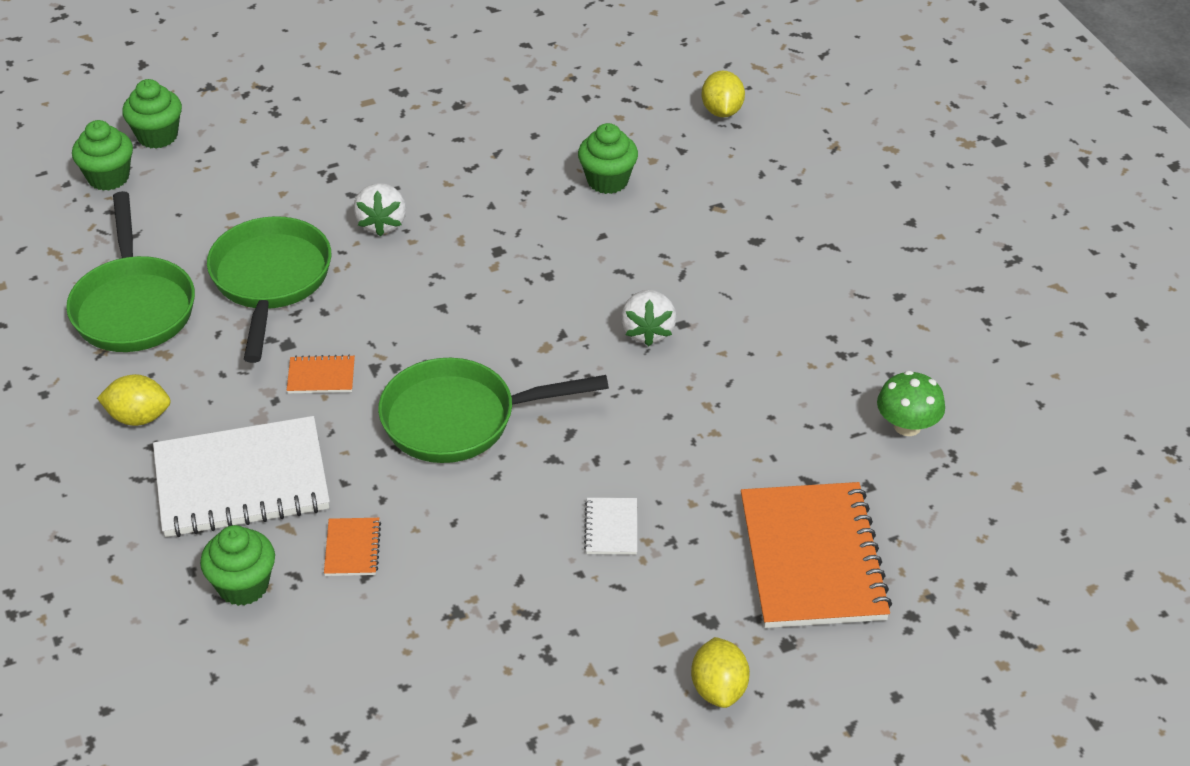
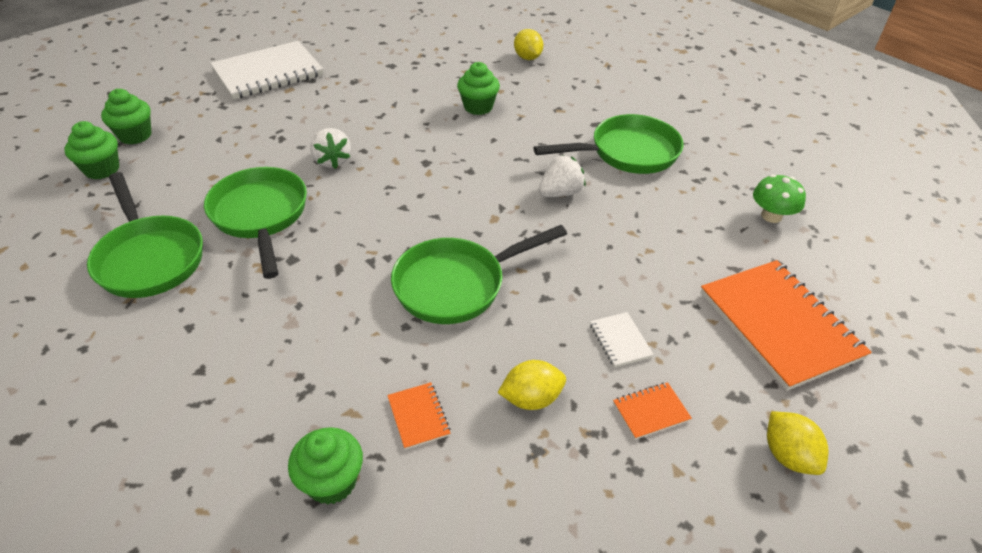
camera: 20 degrees left, 0 degrees up
(139, 417) = (180, 348): yellow lemon -> yellow lemon (531, 398)
(241, 481) = (294, 381): white notebook -> white notebook (268, 73)
(321, 376) = (330, 277): orange notebook -> orange notebook (651, 412)
(647, 331) = (560, 193): white strawberry -> white strawberry turned 105 degrees counterclockwise
(772, 294) = (627, 153): none -> green pan

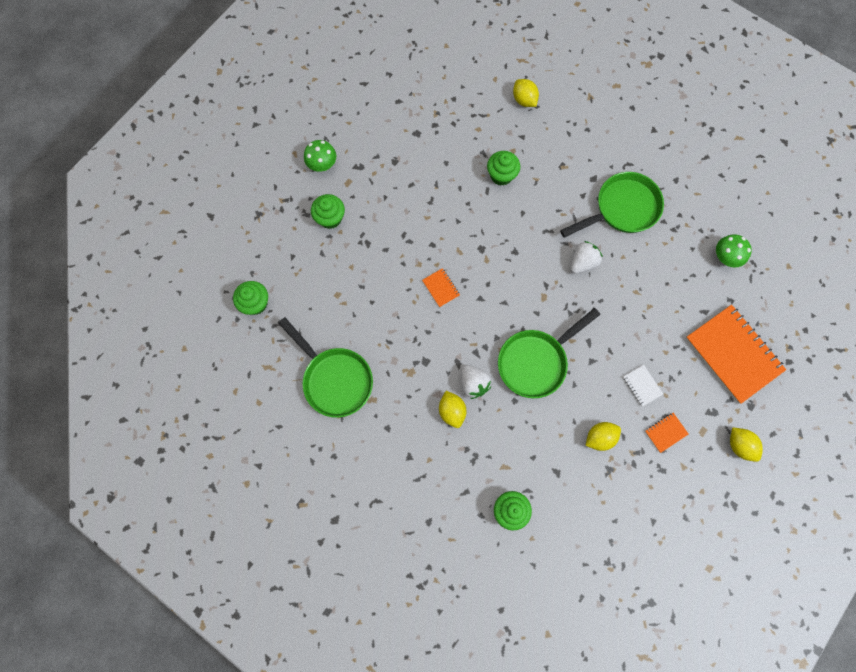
camera: 10 degrees left, 30 degrees up
(135, 135) = (258, 262): green cupcake -> green cupcake (330, 218)
(260, 216) = (388, 327): green pan -> none
(268, 73) = (322, 164): white notebook -> green mushroom
(300, 322) = (452, 411): none -> yellow lemon
(332, 161) = (414, 261): white strawberry -> white strawberry (473, 384)
(418, 416) = (541, 462): orange notebook -> orange notebook (441, 288)

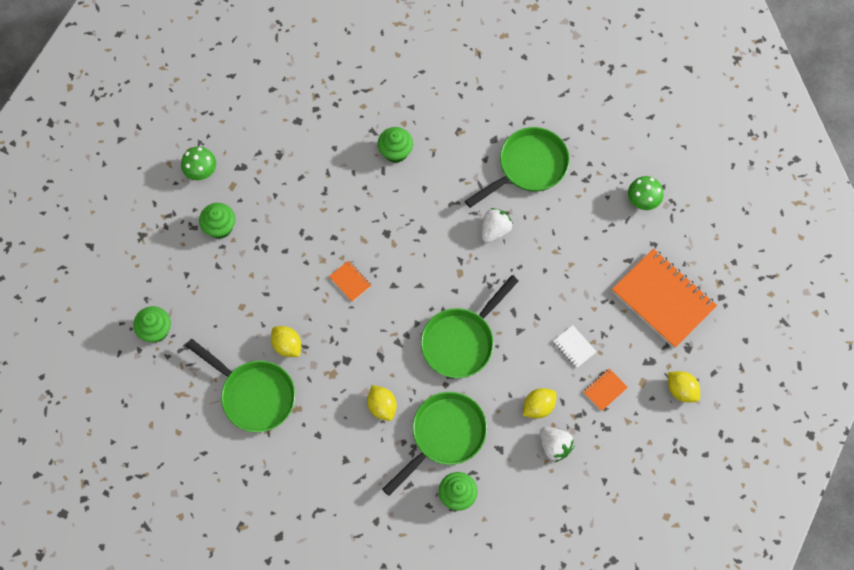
camera: 10 degrees left, 5 degrees down
(473, 384) = (400, 374): white strawberry -> white strawberry (555, 446)
(506, 450) = (444, 435): none -> green pan
(524, 100) = (407, 67): yellow lemon -> yellow lemon (287, 345)

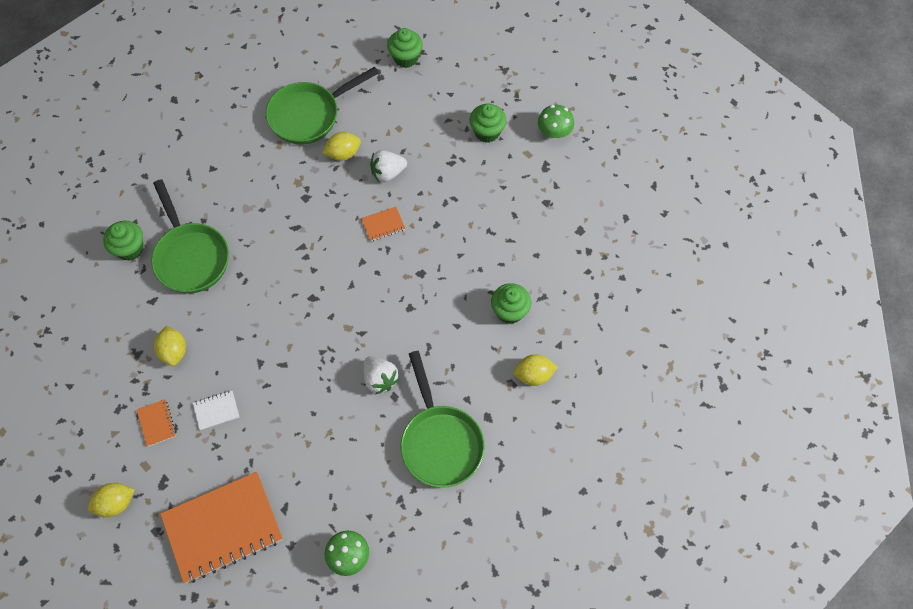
camera: 110 degrees right, 5 degrees down
(382, 406) = (246, 213): yellow lemon -> yellow lemon (533, 375)
(461, 341) = (275, 304): green pan -> none
(555, 446) = (127, 352): white strawberry -> white strawberry (387, 173)

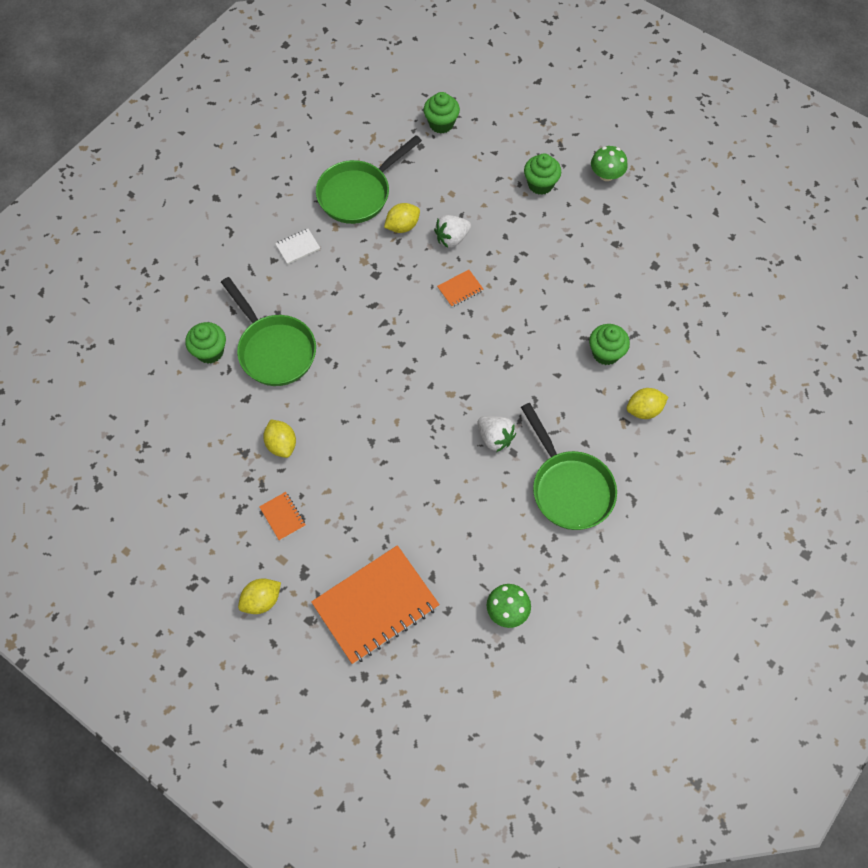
camera: 10 degrees left, 0 degrees up
(216, 410) = (340, 494): white notebook -> white notebook (297, 247)

